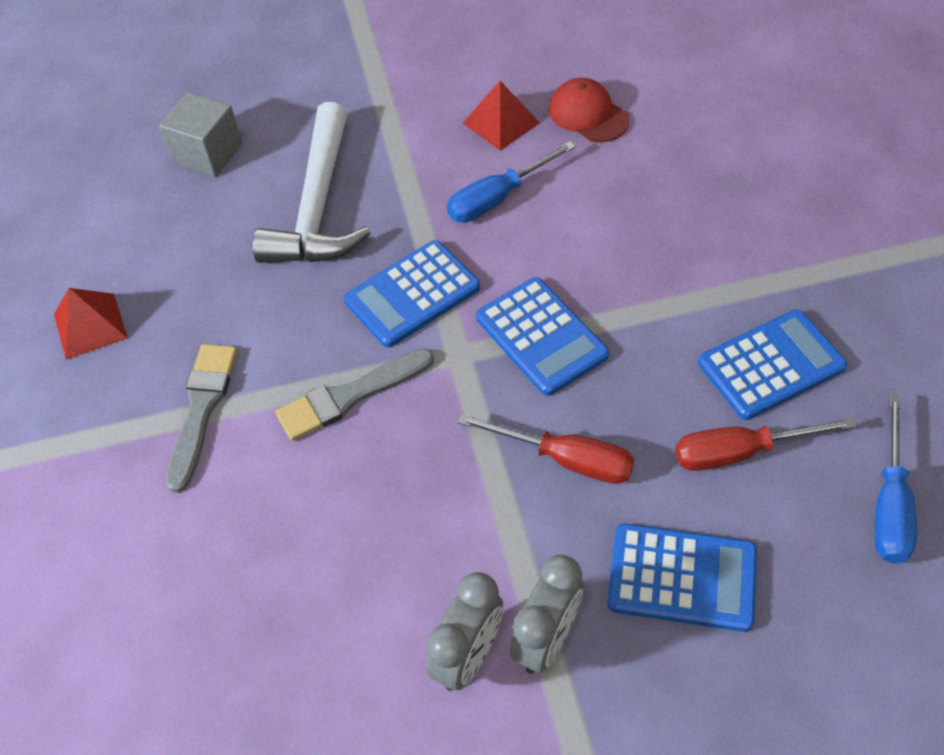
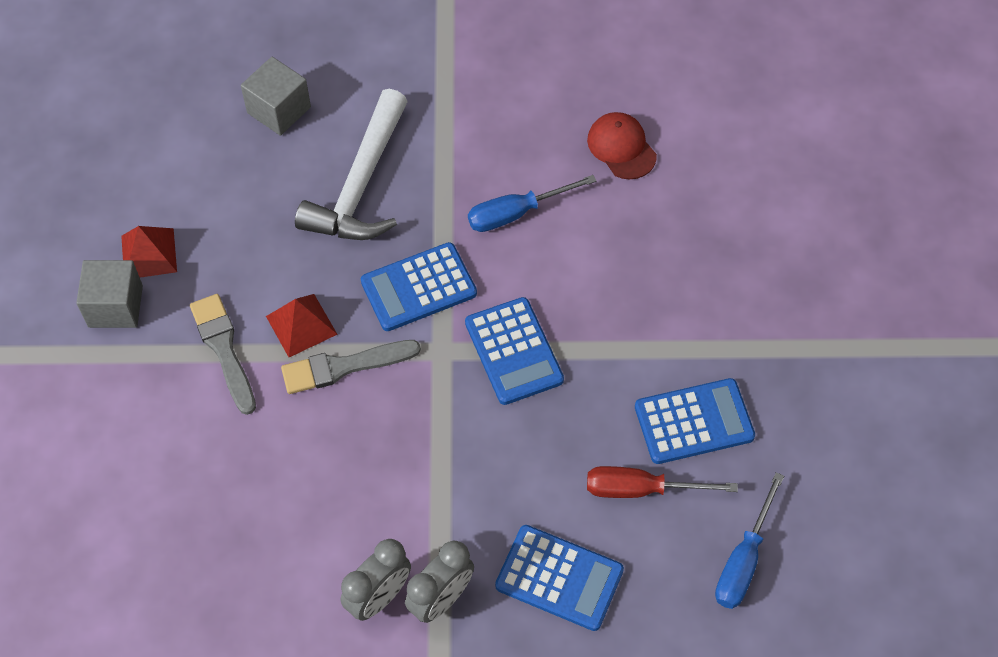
camera: 10 degrees right, 5 degrees up
(61, 390) = (115, 306): none -> grey cube
(201, 409) = (224, 349): grey brush -> grey brush turned 45 degrees counterclockwise
(501, 123) = (541, 138): red pyramid -> red pyramid (301, 325)
(566, 459) = (500, 462): red screwdriver -> none

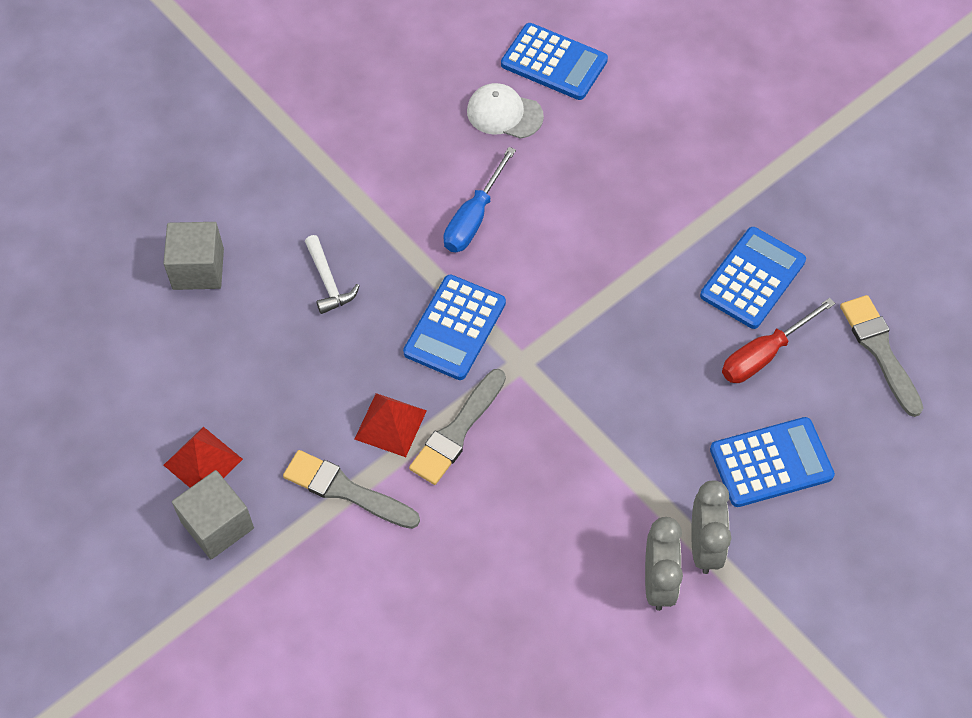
camera: 40 degrees left, 0 degrees up
(360, 185) = (328, 282): white hammer -> white hammer, size x0.47
(513, 351) = (575, 323): blue calculator -> blue calculator (554, 63)
(621, 147) = (504, 114): red cap -> white cap
(743, 560) = (880, 350): blue screwdriver -> grey brush

